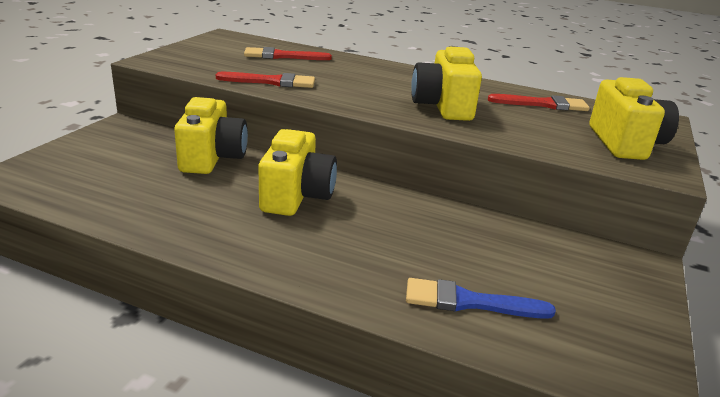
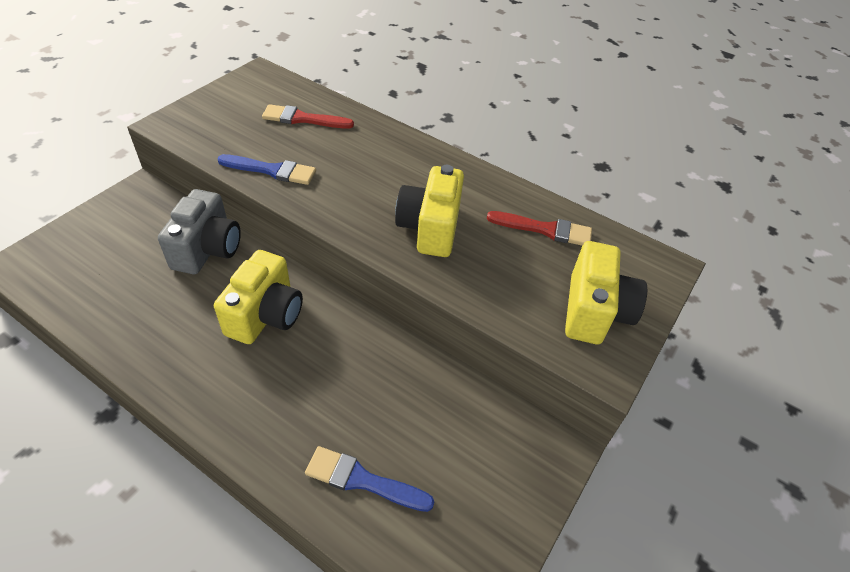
camera: 10 degrees right, 20 degrees up
(212, 158) = (207, 249): yellow camera -> grey camera
(272, 82) = (272, 170): red brush -> blue brush

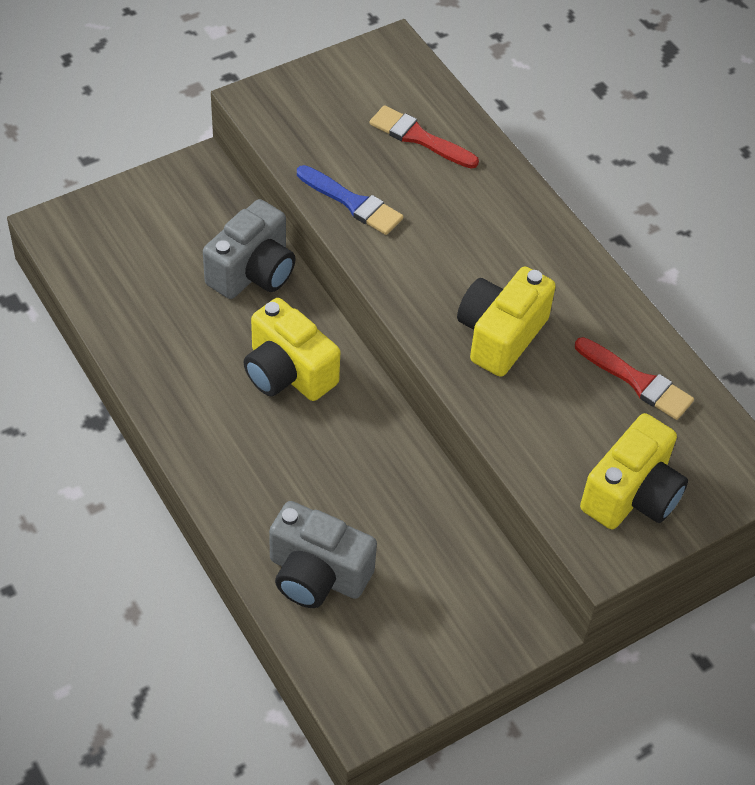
camera: 25 degrees right, 5 degrees up
(266, 315) = (288, 372): yellow camera -> yellow camera turned 90 degrees clockwise
(362, 480) = (317, 574): blue brush -> grey camera

